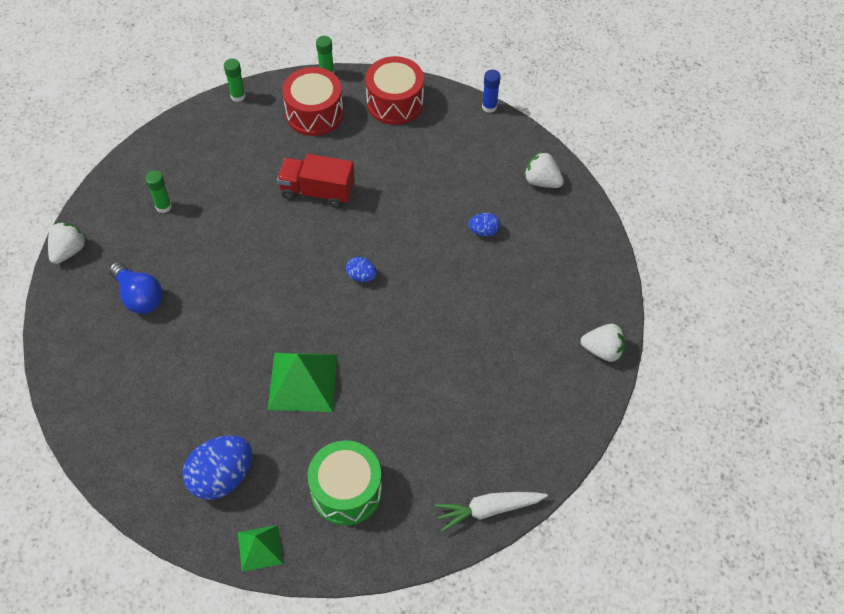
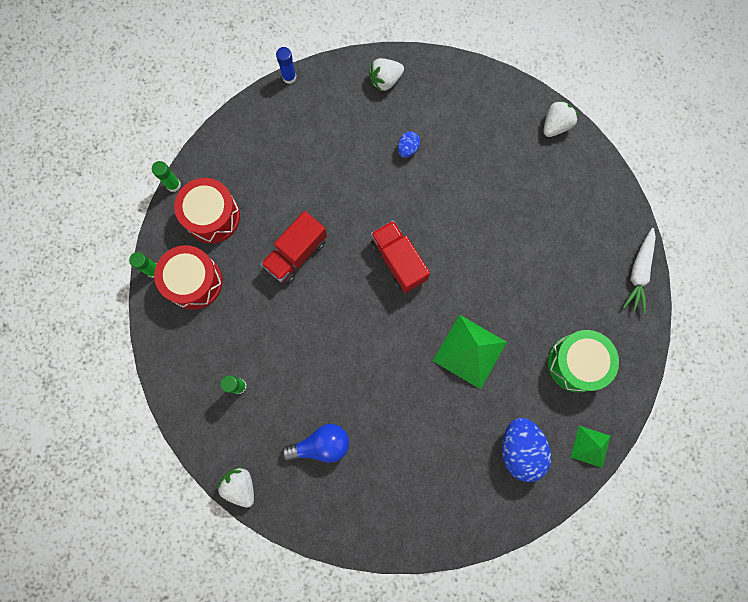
camera: 60 degrees left, 20 degrees up
(361, 276) = (398, 261): blue egg -> red truck
(395, 102) = (240, 147): red drum -> red drum (194, 282)

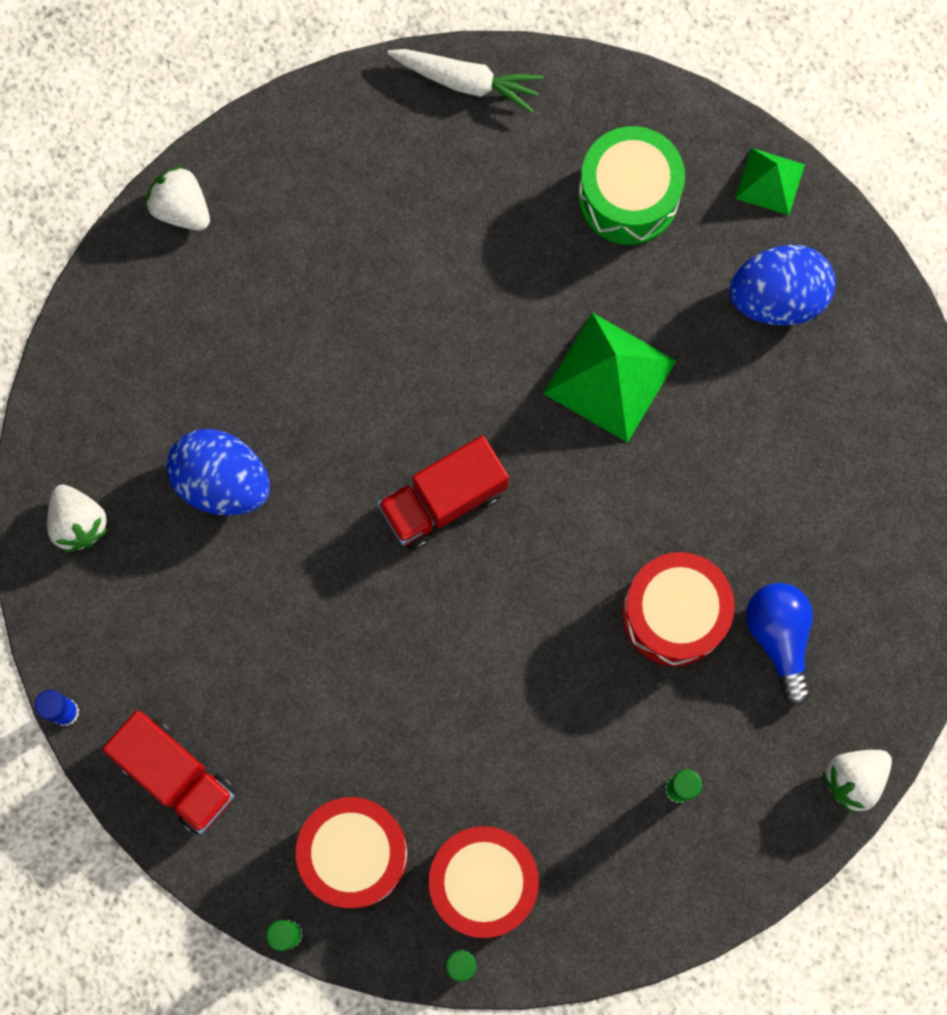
camera: 90 degrees left, 0 degrees up
(296, 254) = (429, 690): red truck -> red truck (175, 775)
(335, 385) = (674, 614): none -> red drum
(408, 149) = (222, 481): blue egg -> blue egg, size x2.01

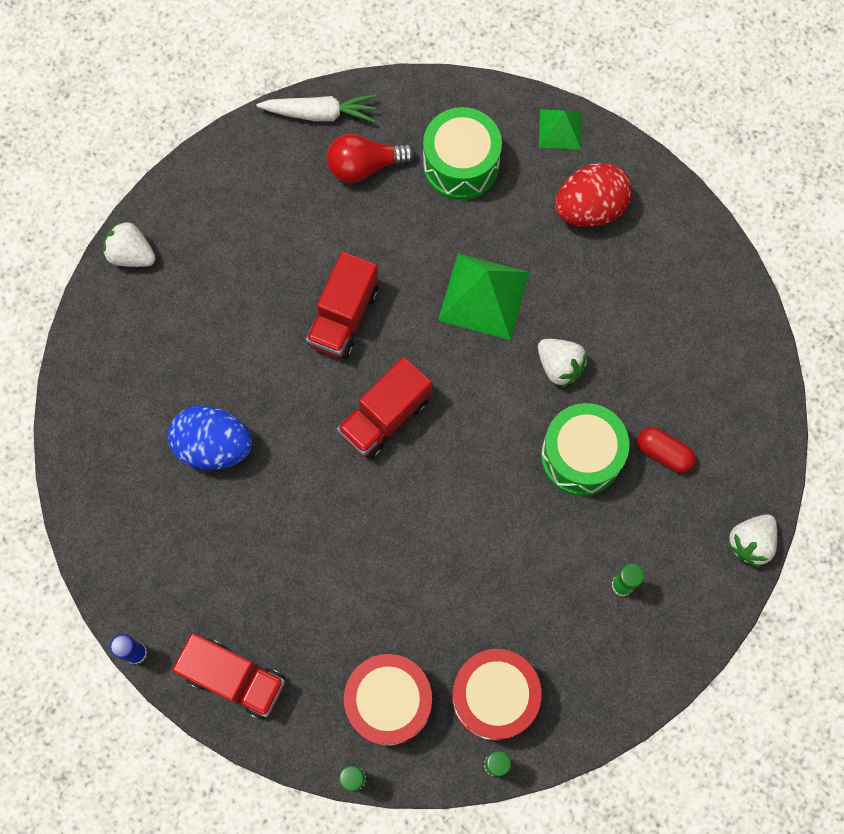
camera: 15 degrees left, 5 degrees down
(78, 523) = (111, 506): white strawberry -> white strawberry (559, 366)
(425, 358) = (343, 317): none -> red truck
(504, 167) = (364, 166): none -> red light bulb
(674, 614) = (581, 456): red drum -> green drum
(777, 297) = (590, 208): blue egg -> red egg
(779, 637) = (663, 453): blue light bulb -> red capsule

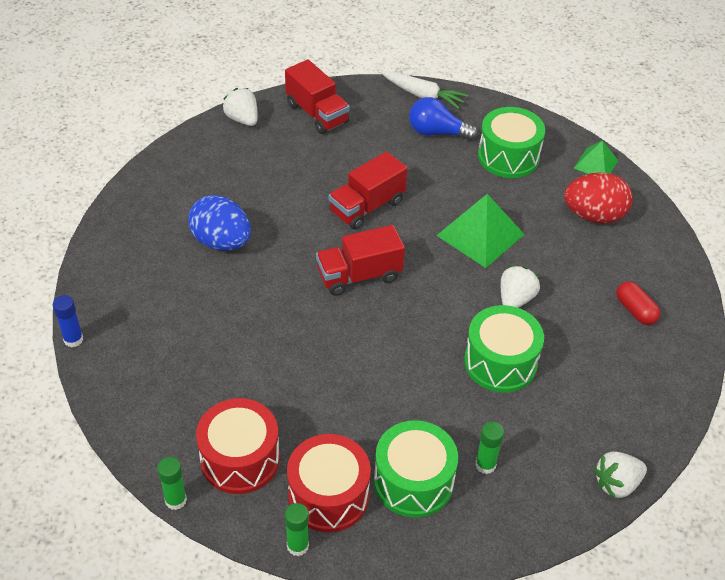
camera: 25 degrees right, 25 degrees down
(234, 679) = (132, 388): red truck -> red truck (317, 113)
(364, 166) = (437, 132): red light bulb -> blue light bulb
(559, 366) = (515, 299): white strawberry -> white strawberry turned 135 degrees counterclockwise
(565, 639) = (413, 481): none -> green drum
(663, 453) = (572, 389): red capsule -> red capsule (635, 310)

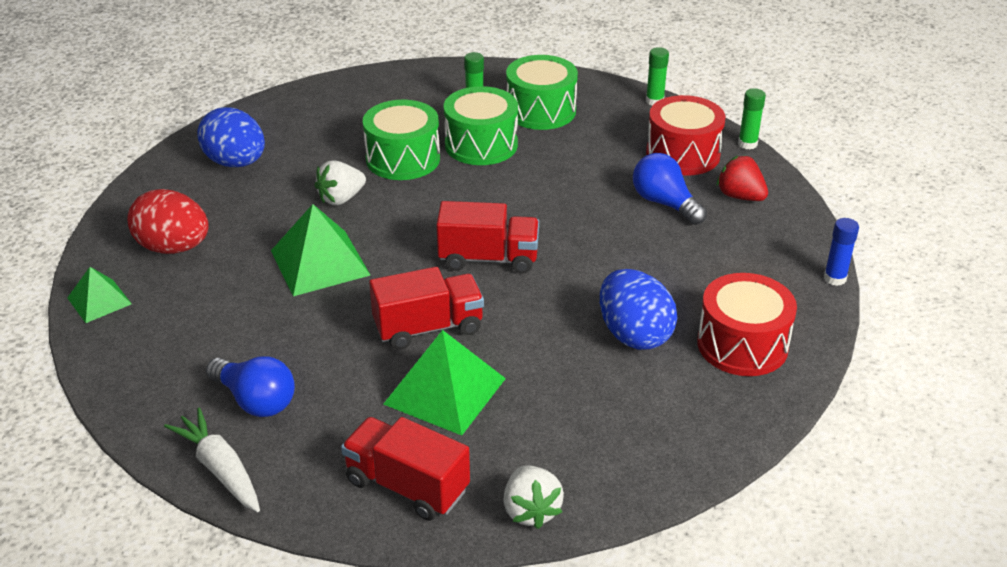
camera: 155 degrees left, 10 degrees down
(169, 414) = (740, 196): none -> red strawberry
(238, 382) = (664, 203): none -> blue light bulb
(317, 113) = (407, 486): red truck -> red truck turned 45 degrees counterclockwise
(328, 168) = (445, 391): none -> green pyramid
(328, 495) = (616, 119): red drum -> red drum (742, 345)
(508, 156) = (195, 340): green drum -> green drum (481, 145)
(616, 484) = (381, 76): white strawberry -> none
(635, 310) = (236, 163): red capsule -> blue egg

